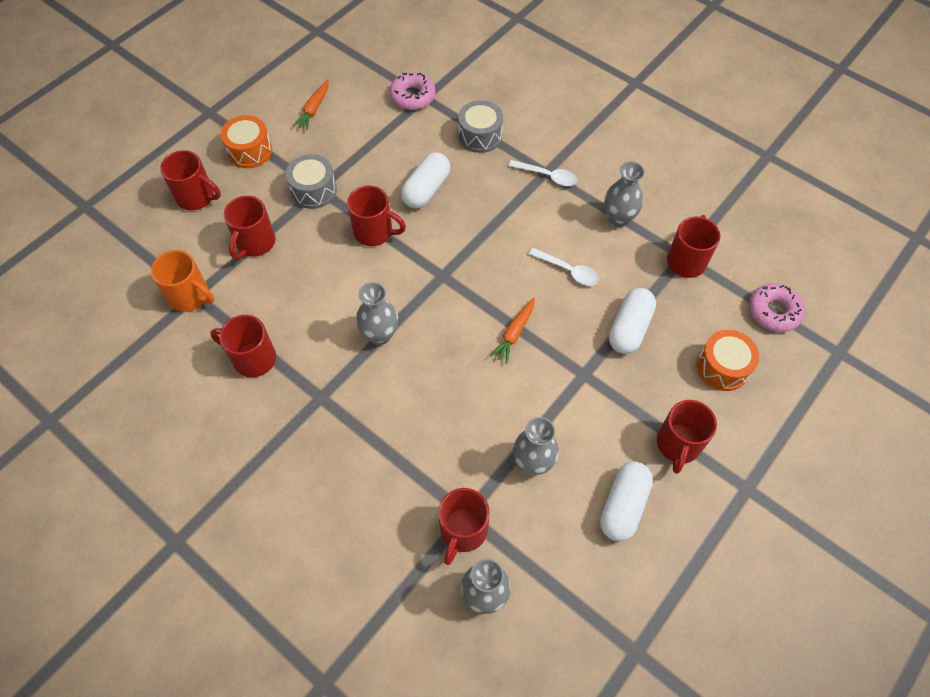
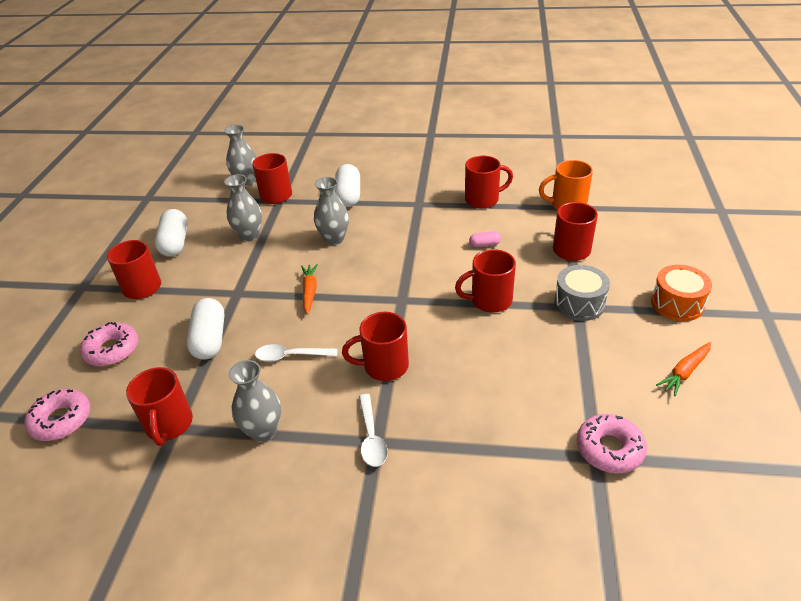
camera: 150 degrees right, 20 degrees down
(197, 197) = (658, 253): red mug -> red mug (384, 366)
(314, 109) = (684, 372): orange carrot -> orange carrot turned 120 degrees counterclockwise
(317, 294) = (484, 244): none -> pink capsule
(380, 335) = (412, 245): grey vase -> grey vase (334, 239)
(426, 189) = (483, 356): white capsule -> white capsule (348, 196)
(480, 136) = (484, 443): grey drum -> none
(547, 176) = (371, 437): white spoon -> white spoon turned 90 degrees counterclockwise
(722, 367) = (112, 350): orange drum -> pink donut

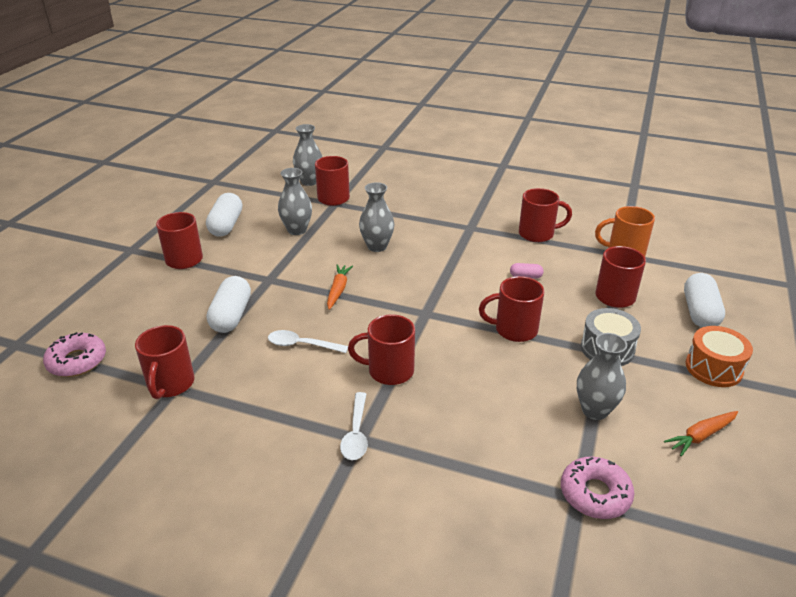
camera: 10 degrees right, 5 degrees down
(112, 350) = (140, 309): pink donut -> none
(263, 431) = (255, 407): grey vase -> grey vase (595, 410)
(348, 196) = (403, 209): white capsule -> white capsule (700, 312)

